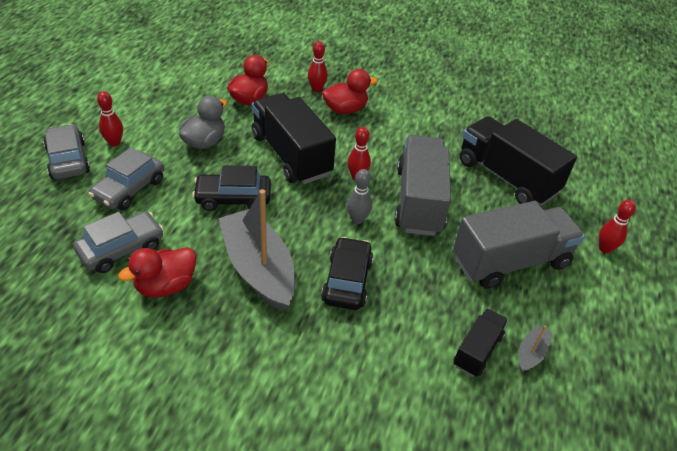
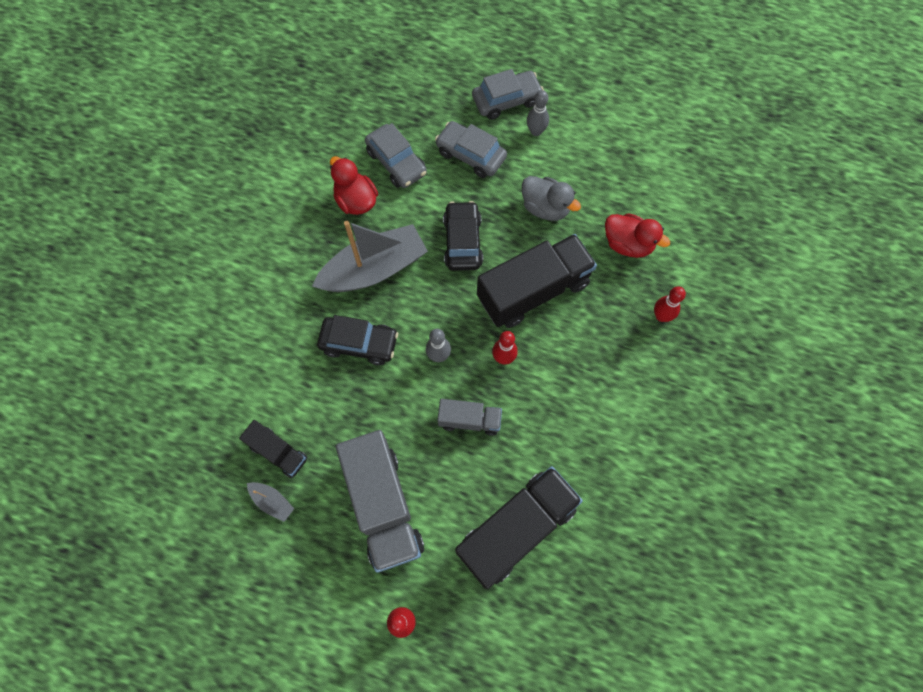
camera: 95 degrees right, 25 degrees up
(114, 143) = (536, 131): red bowling pin -> grey bowling pin
(345, 109) = (624, 348): red duck -> none
(419, 201) = (469, 420): grey truck -> grey truck, size x0.52

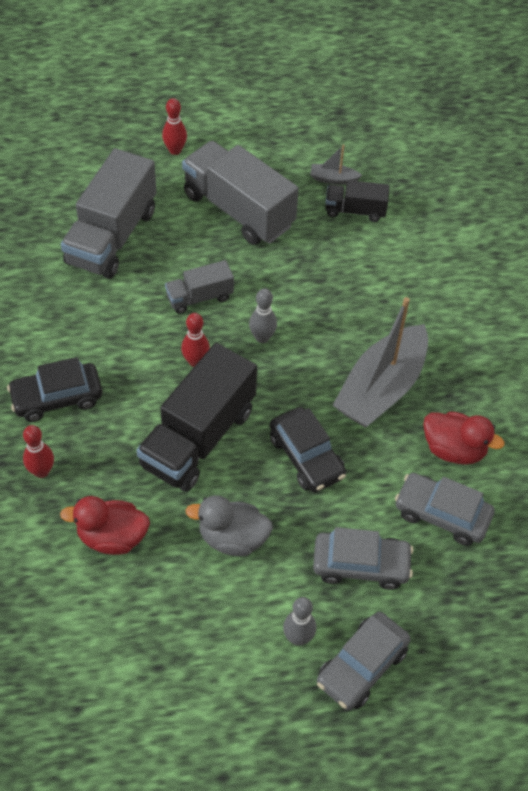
camera: 150 degrees right, 15 degrees down
(359, 343) = (346, 317): black car -> black car (57, 398)
(516, 529) = (112, 237): black truck -> grey truck

